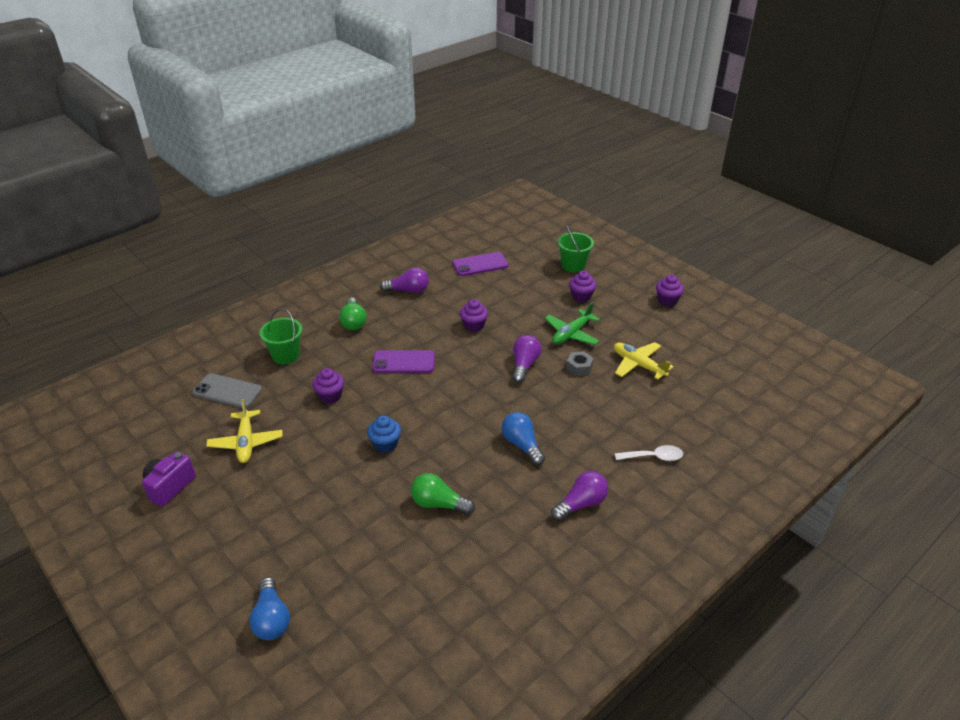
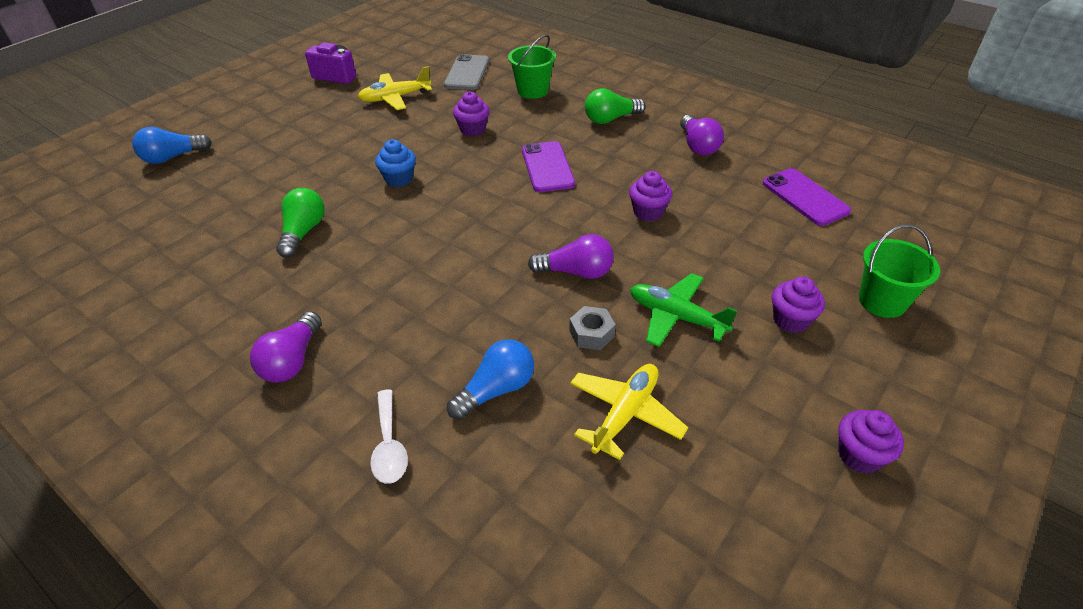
camera: 80 degrees right, 5 degrees up
(522, 445) = (406, 289): blue light bulb -> blue light bulb (496, 390)
(581, 504) = (292, 360): purple light bulb -> purple light bulb turned 60 degrees clockwise

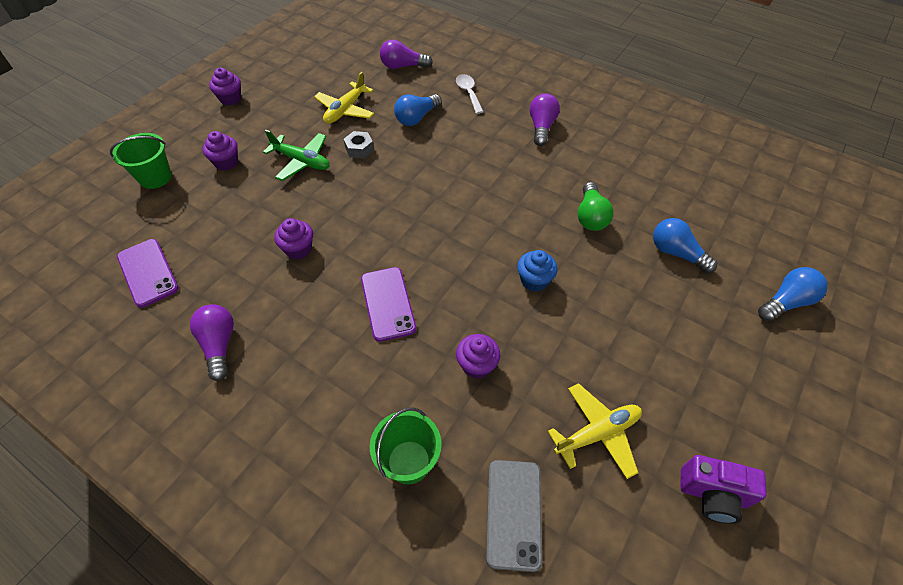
camera: 175 degrees right, 10 degrees up
(237, 195) = (676, 253): none -> blue light bulb
(576, 272) = (366, 190): purple light bulb -> purple light bulb (403, 66)
(610, 119) = (308, 394): green light bulb -> none

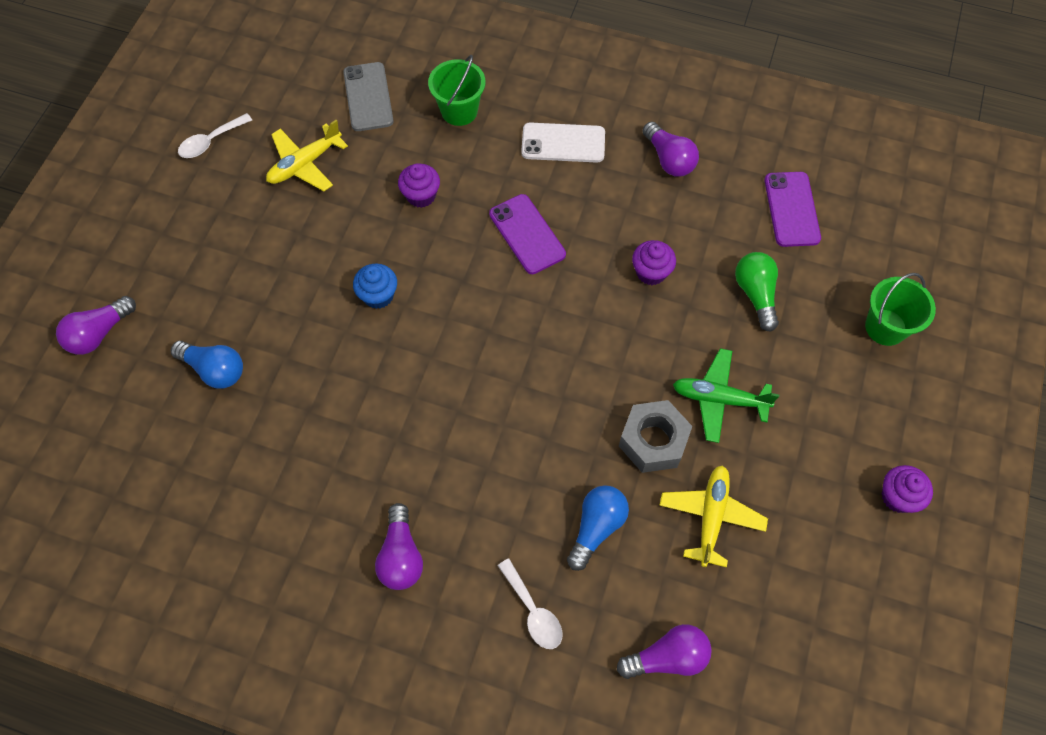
camera: 165 degrees right, 10 degrees up
(148, 272) = (791, 209): purple phone -> purple phone turned 45 degrees clockwise
(226, 162) = (815, 373): purple cupcake -> none
(312, 389) = (563, 143): none -> white phone
(359, 149) = (653, 441): grey nut -> grey nut, size x1.68
(590, 216) = (318, 400): green light bulb -> green light bulb (755, 294)
(712, 494) = (210, 142): purple camera -> white spoon
(786, 302) = (99, 333): blue light bulb -> purple light bulb

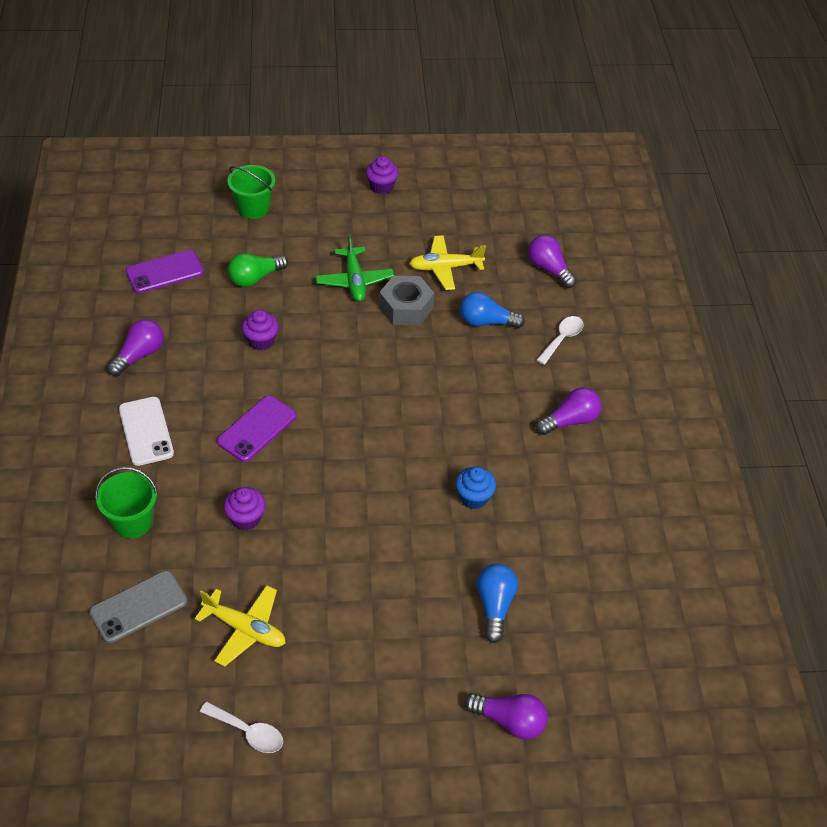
camera: 115 degrees left, 15 degrees down
(378, 295) = (365, 513): blue cupcake -> blue cupcake (474, 497)

